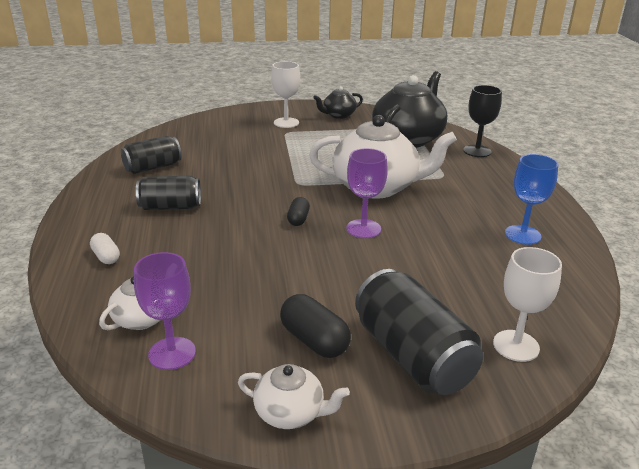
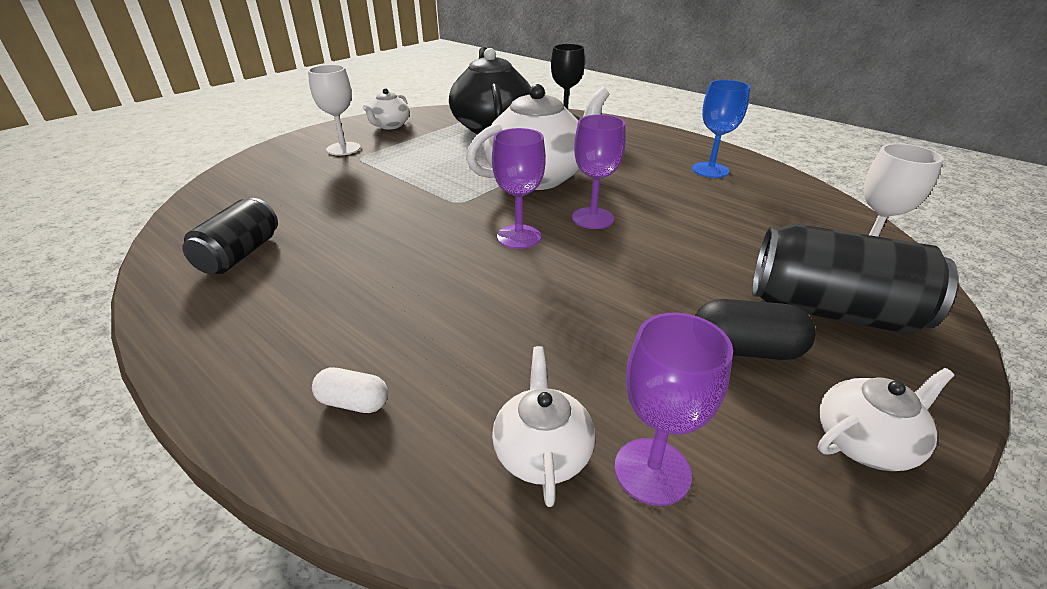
camera: 40 degrees left, 5 degrees up
(170, 207) = (345, 291): black can -> none
(298, 219) = (519, 237): black capsule -> purple goblet
(338, 115) = (390, 126): black teapot -> white teapot

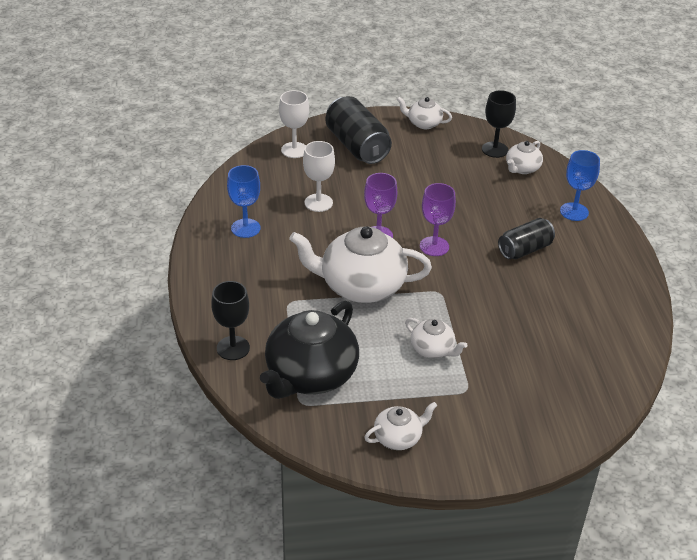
camera: 140 degrees left, 5 degrees up
(240, 254) = (597, 318): black can -> black can (524, 249)
(343, 149) = (470, 415): white goblet -> white goblet (318, 203)
(353, 402) = (574, 212): white capsule -> blue goblet
(415, 166) = (432, 349): none -> white teapot
(652, 471) = (495, 149): purple goblet -> black goblet
(745, 349) = (414, 154): black capsule -> none

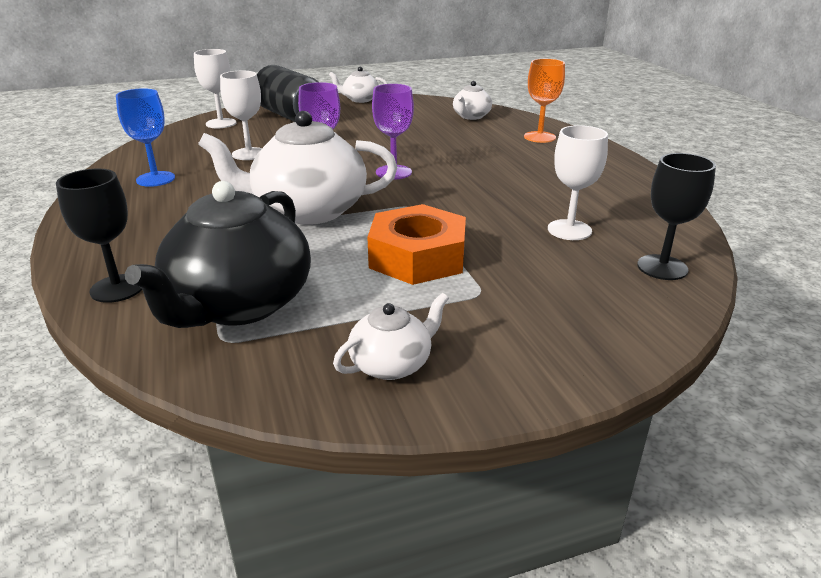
camera: 10 degrees left, 10 degrees down
(432, 349) = (418, 257): white teapot -> orange nut
(495, 149) = (438, 108): black goblet -> black goblet (662, 267)
(524, 249) = (500, 165): black can -> none
(551, 338) = (569, 230): none -> white goblet
(574, 212) = (539, 137): blue goblet -> orange goblet

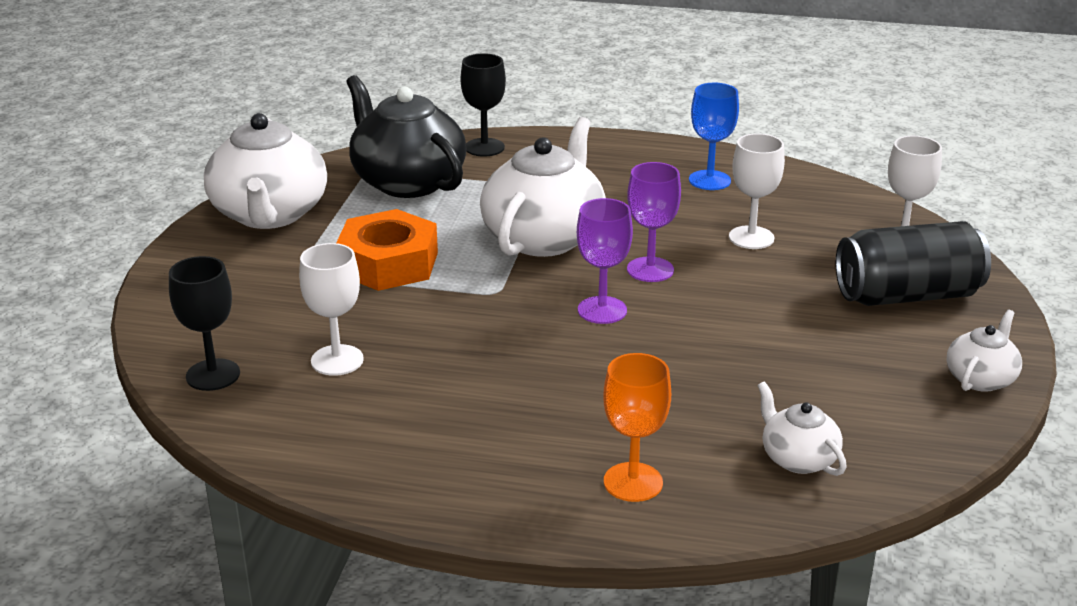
camera: 120 degrees right, 0 degrees up
(392, 364) = (269, 214): white teapot -> white teapot, size x2.03

